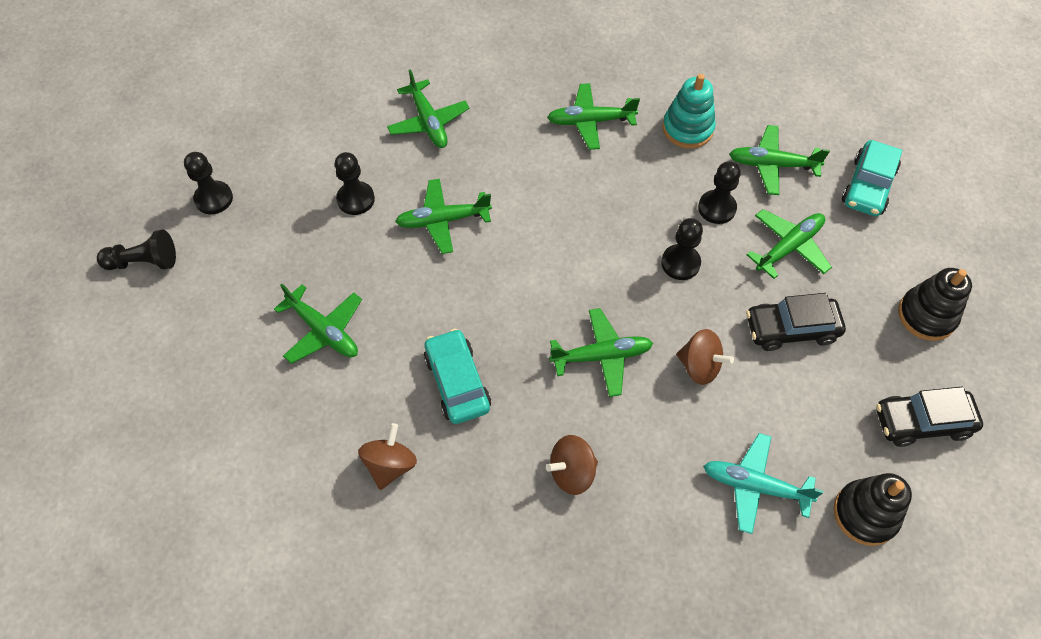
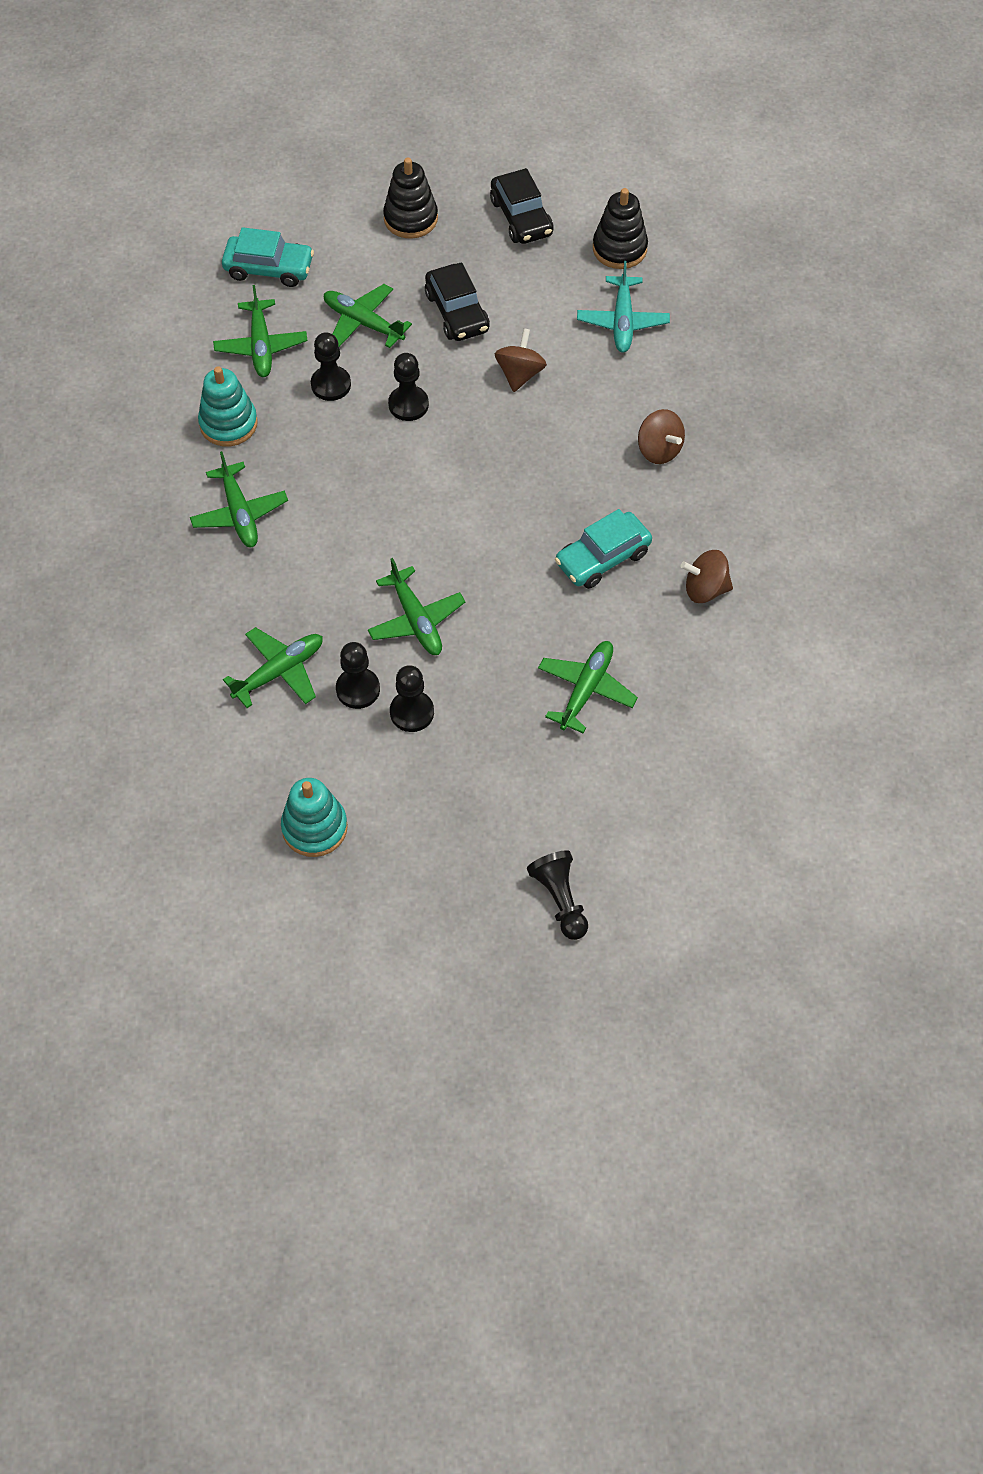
camera: 105 degrees left, 0 degrees up
(214, 199) = (453, 861): black pawn -> black pawn (358, 689)
(284, 120) = (314, 827): none -> turquoise stacking toy
(602, 356) = (534, 449): green plane -> none

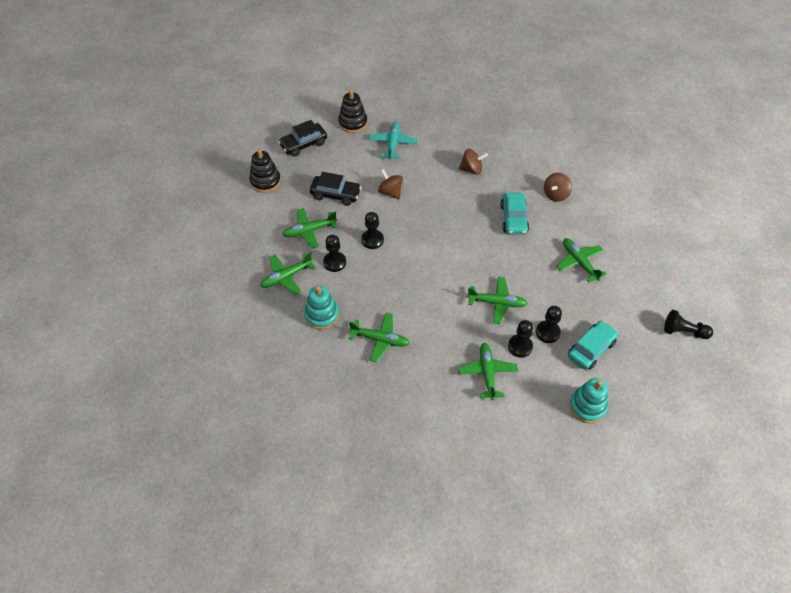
camera: 55 degrees left, 5 degrees down
(261, 346) = (286, 277): green plane -> green plane turned 120 degrees clockwise
(269, 268) = (242, 249): turquoise car -> turquoise car (591, 349)
(521, 217) = (303, 144): black car -> black car turned 135 degrees clockwise
(622, 322) = (393, 143): turquoise plane -> turquoise plane turned 120 degrees counterclockwise

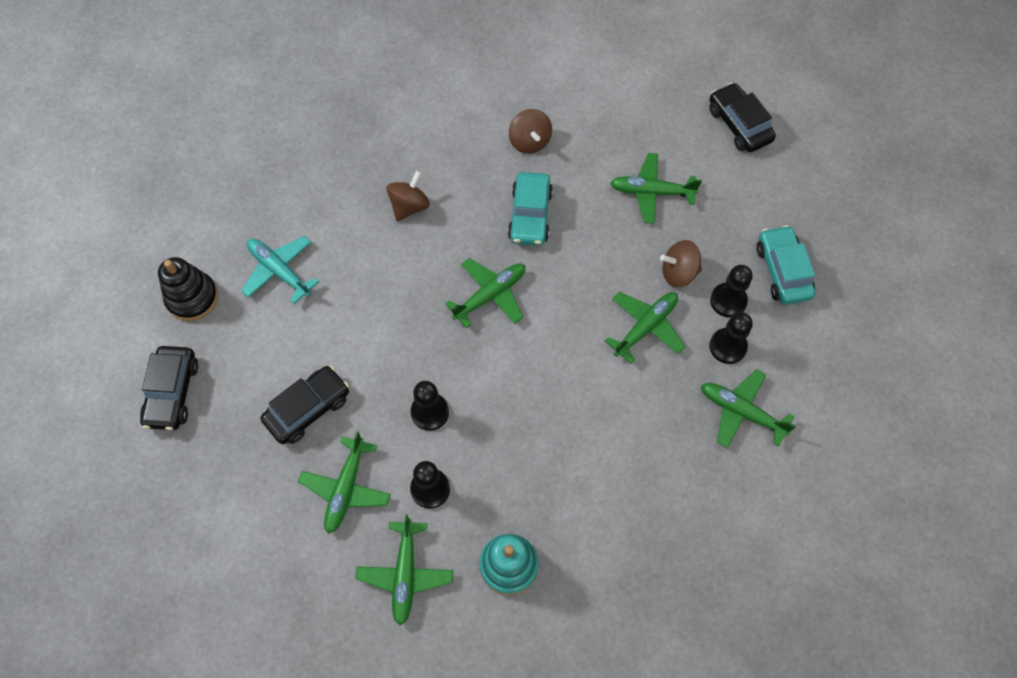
camera: 55 degrees left, 10 degrees up
(265, 181) = (198, 494): black stacking toy -> none
(380, 339) = (603, 511): green plane -> green plane (490, 295)
(390, 192) = (364, 333): brown spinning top -> brown spinning top (678, 272)
(513, 218) = (530, 215): turquoise car -> turquoise car turned 60 degrees clockwise
(587, 406) = (857, 332): turquoise stacking toy -> none
(664, 279) = (739, 125): none -> black car
(684, 331) = (821, 159): black pawn -> none

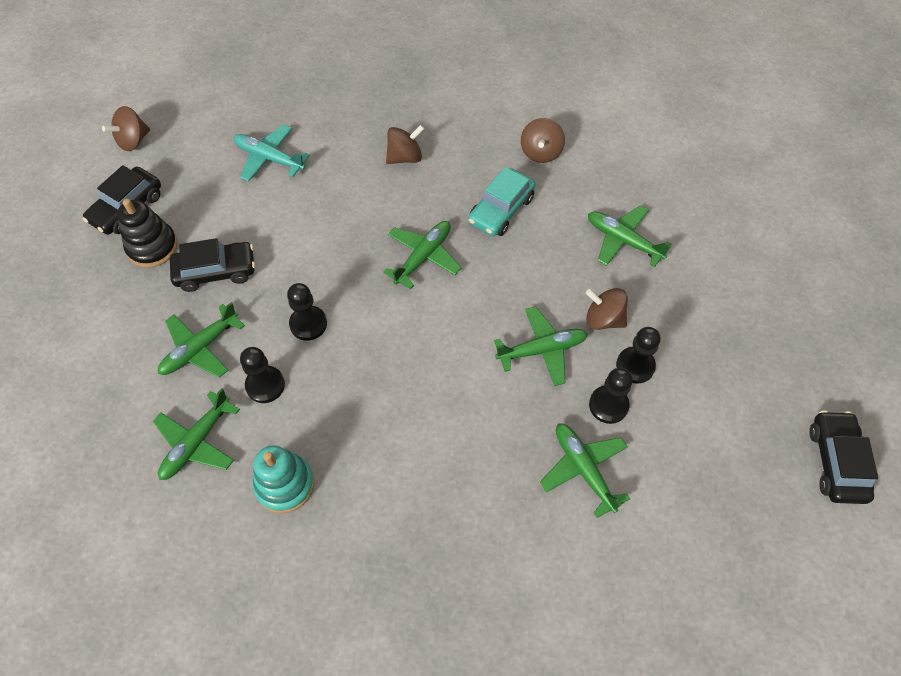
camera: 30 degrees right, 5 degrees down
(126, 321) = (133, 141): none -> brown spinning top
(192, 298) = (191, 147): black stacking toy -> black stacking toy (152, 247)
(279, 271) = (269, 158): turquoise plane -> turquoise plane turned 45 degrees counterclockwise
(490, 295) = (423, 257): green plane -> green plane turned 45 degrees counterclockwise
(739, 125) = (744, 222): black car -> black car (836, 462)
(782, 271) = (706, 366): turquoise car -> none

